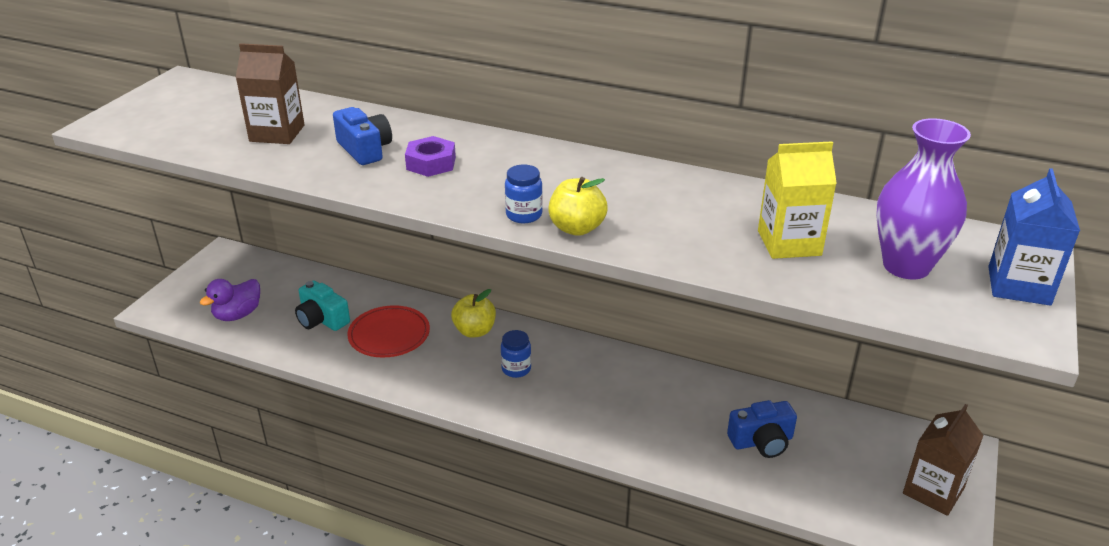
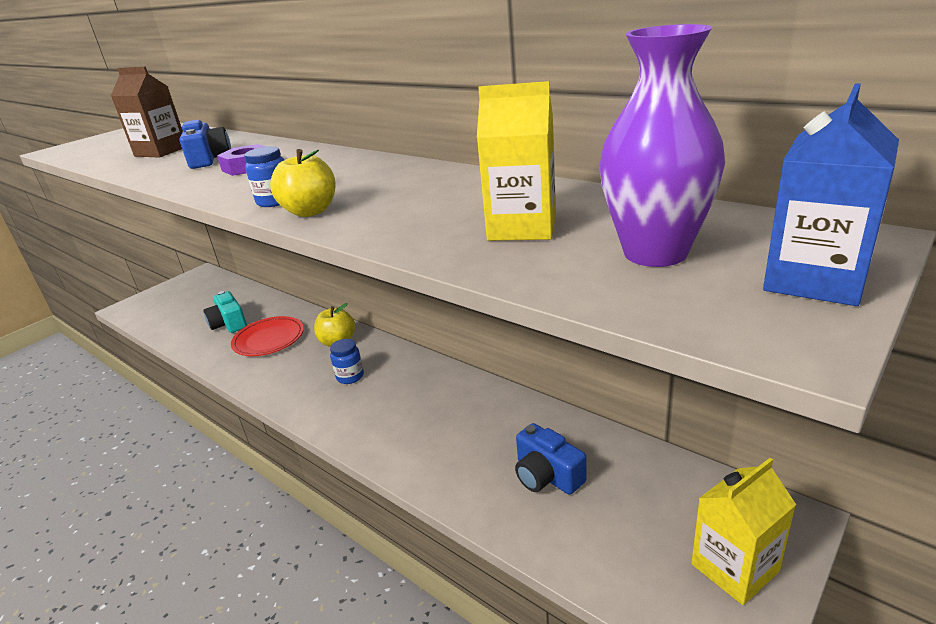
camera: 20 degrees right, 5 degrees down
(238, 315) = (174, 316): purple duck -> none
(762, 441) = (547, 475): blue camera -> blue camera turned 45 degrees clockwise
(933, 491) = (734, 568): brown carton -> yellow carton

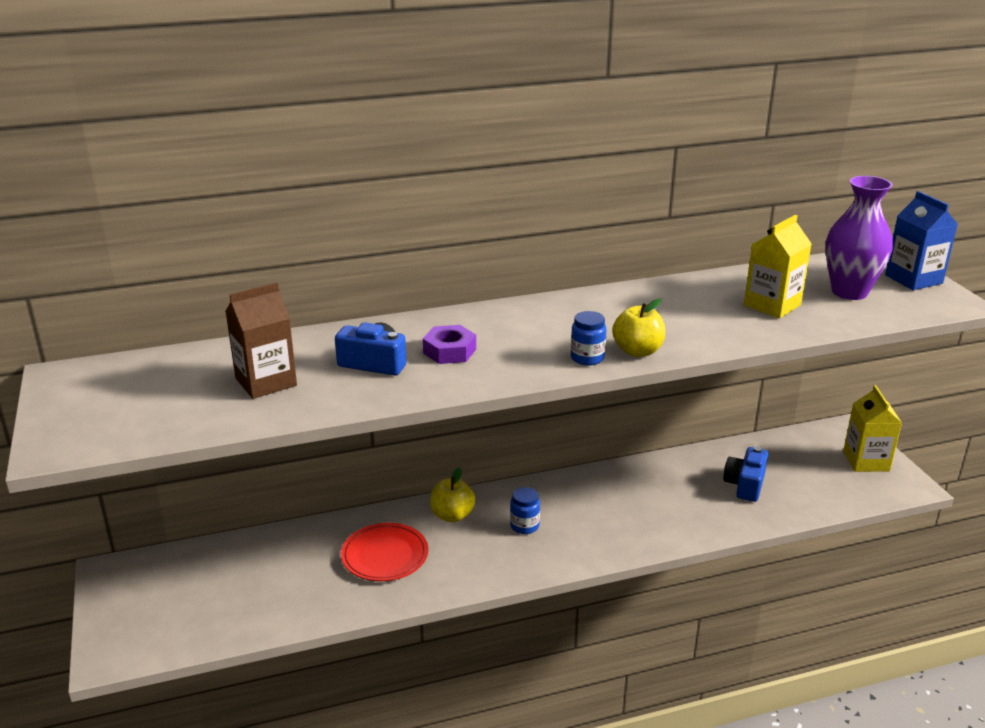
camera: 60 degrees left, 0 degrees up
(229, 323) = (304, 575): turquoise camera -> none
(547, 475) = (745, 484): blue camera -> blue camera turned 120 degrees clockwise

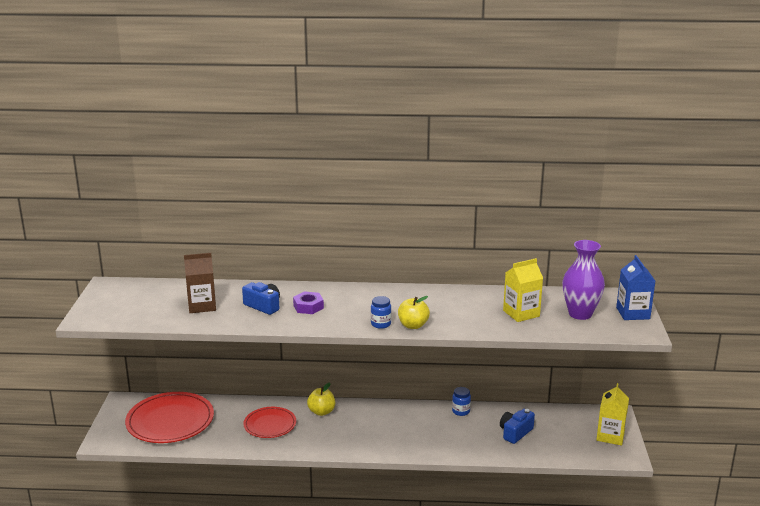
camera: 20 degrees right, 5 degrees down
(214, 589) = (170, 421): none -> red plate
(524, 526) = (359, 426): blue jar -> blue jar (461, 411)

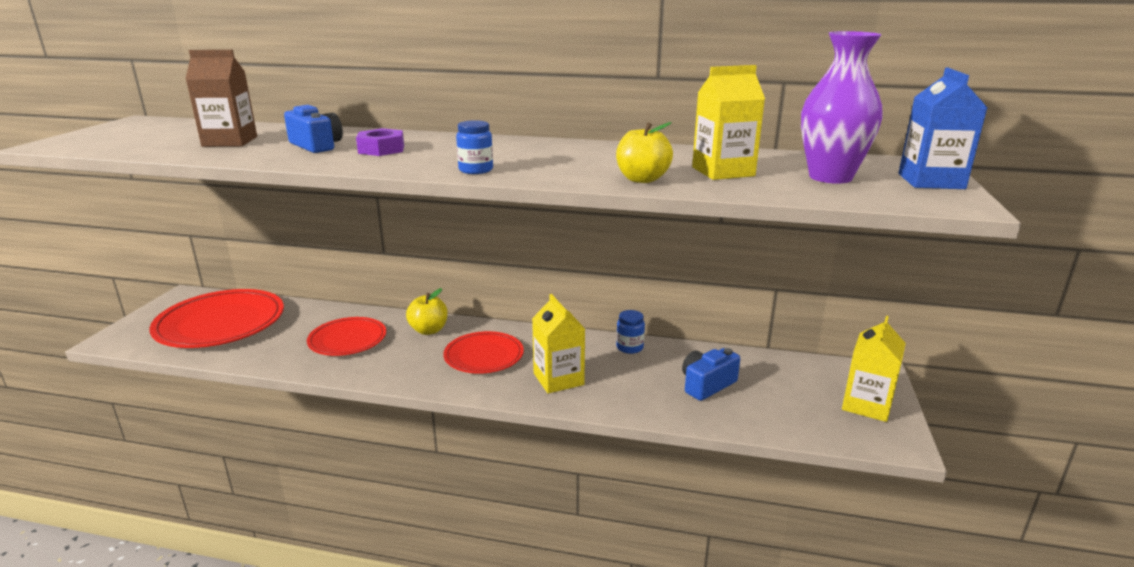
camera: 10 degrees right, 0 degrees up
(368, 427) = (484, 356): none -> red plate
(413, 325) = (528, 174): yellow apple -> yellow apple (642, 179)
(423, 438) = (558, 379): none -> yellow carton

